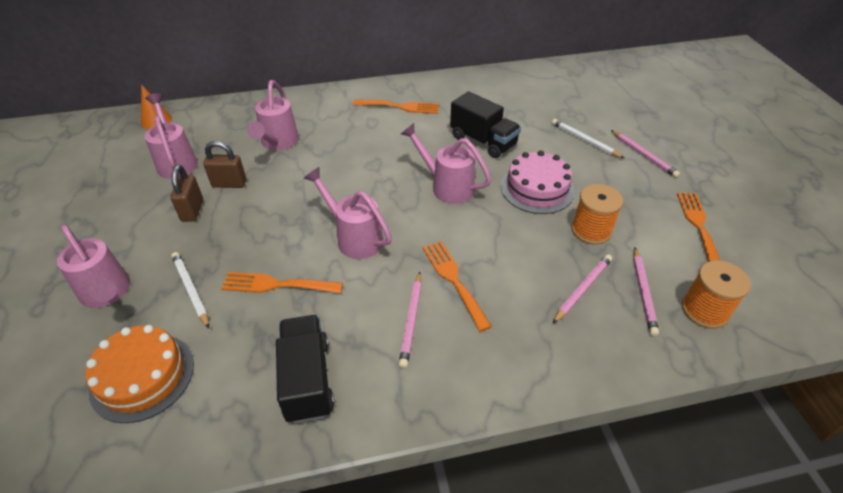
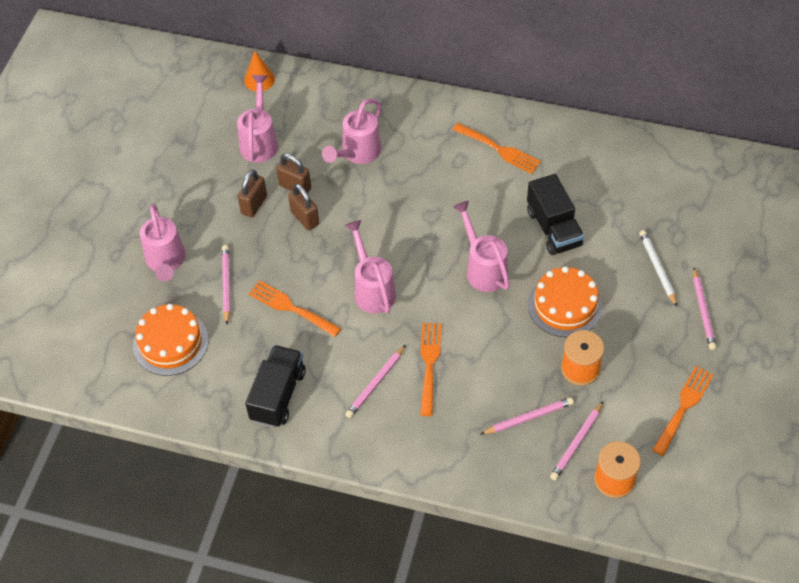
camera: 30 degrees right, 10 degrees up
(191, 290) = (226, 284): white pencil -> pink pencil
(252, 204) = (305, 218): none -> brown padlock
(537, 188) = (565, 305): pink cake -> orange cake

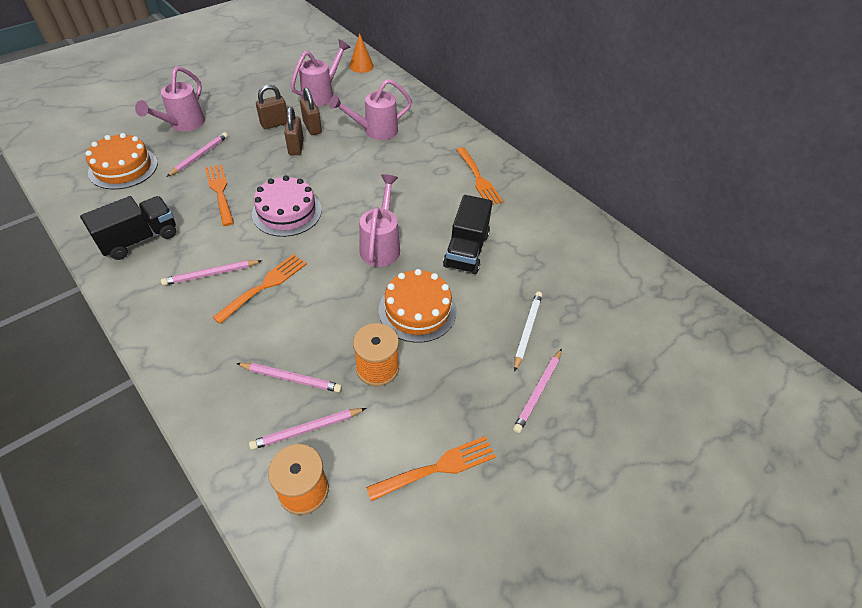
camera: 30 degrees right, 5 degrees down
(372, 289) = (287, 212): pink watering can -> pink cake

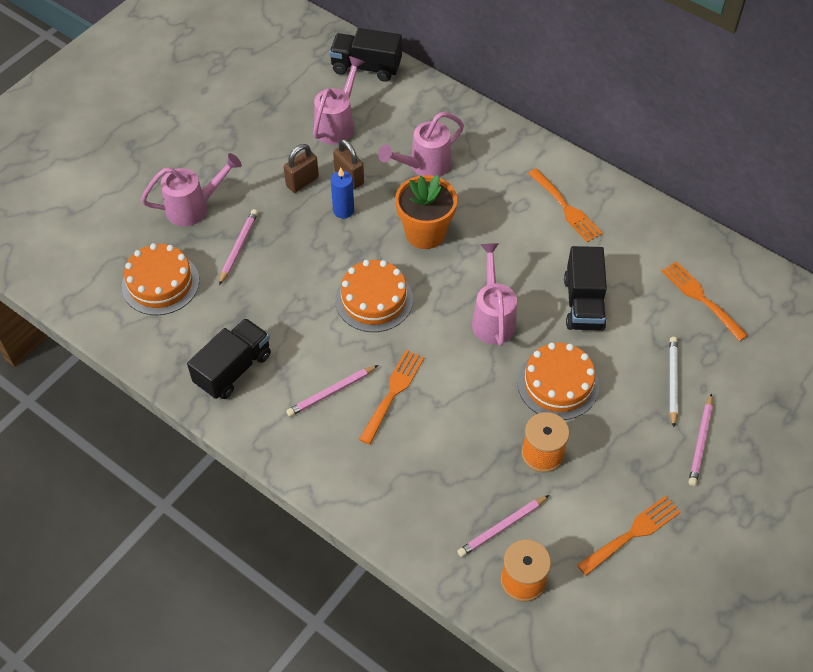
camera: 10 degrees left, 5 degrees up
(183, 125) = (194, 207): pink watering can -> pink watering can turned 120 degrees counterclockwise
(220, 192) = (287, 290): orange fork -> orange fork (701, 298)
(287, 212) = (374, 299): pink cake -> orange cake
(291, 378) = (465, 483): pink pencil -> none
(296, 147) = (343, 210): brown padlock -> blue candle
(353, 174) = (425, 233): none -> orange flower pot
(361, 66) = (366, 67): orange cone -> black truck

